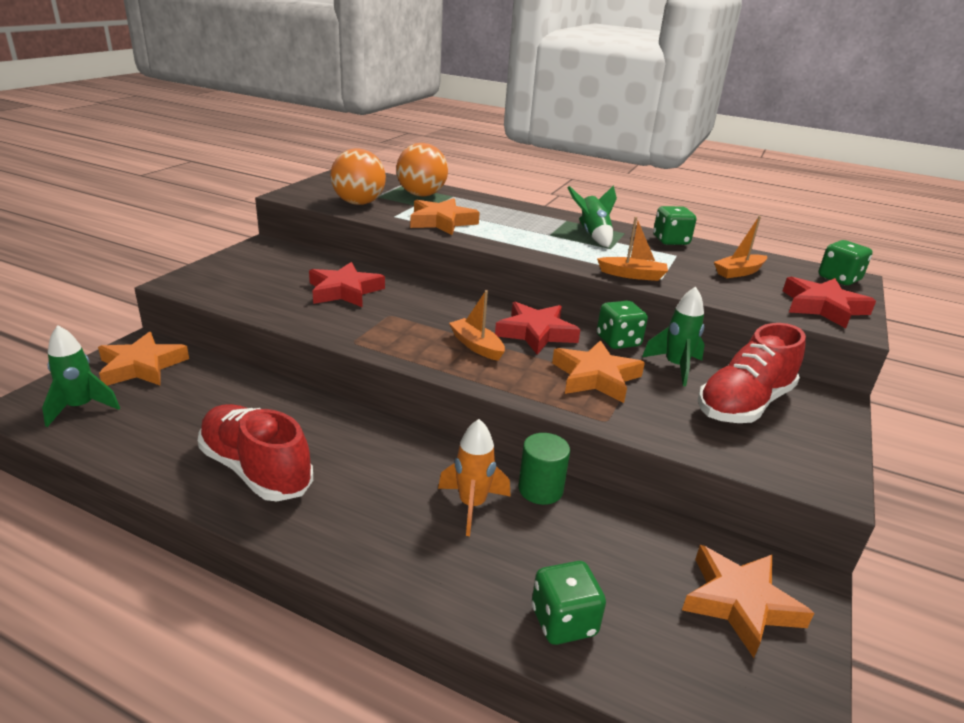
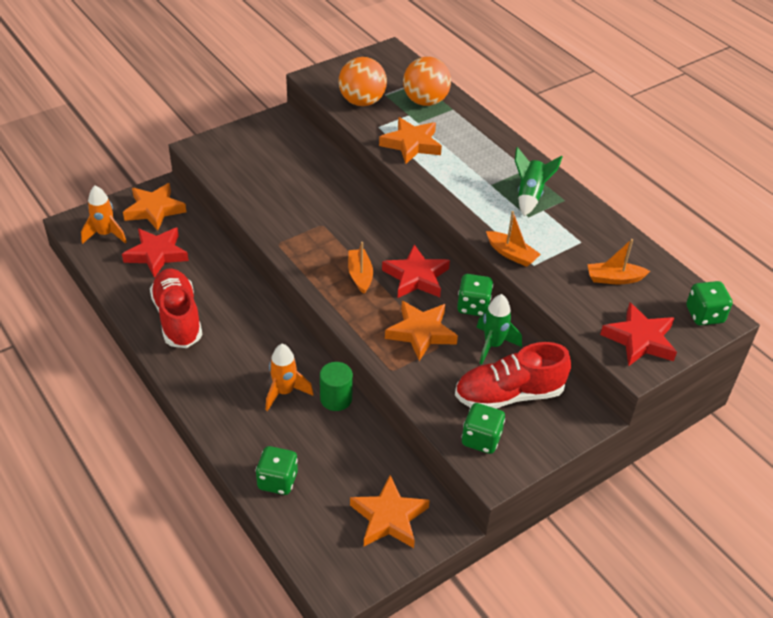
camera: 30 degrees right, 15 degrees up
(81, 407) = (105, 234): green rocket -> orange rocket
(344, 291) = (307, 189): red star -> red star (157, 254)
(670, 241) = (597, 222): green dice -> green dice (481, 439)

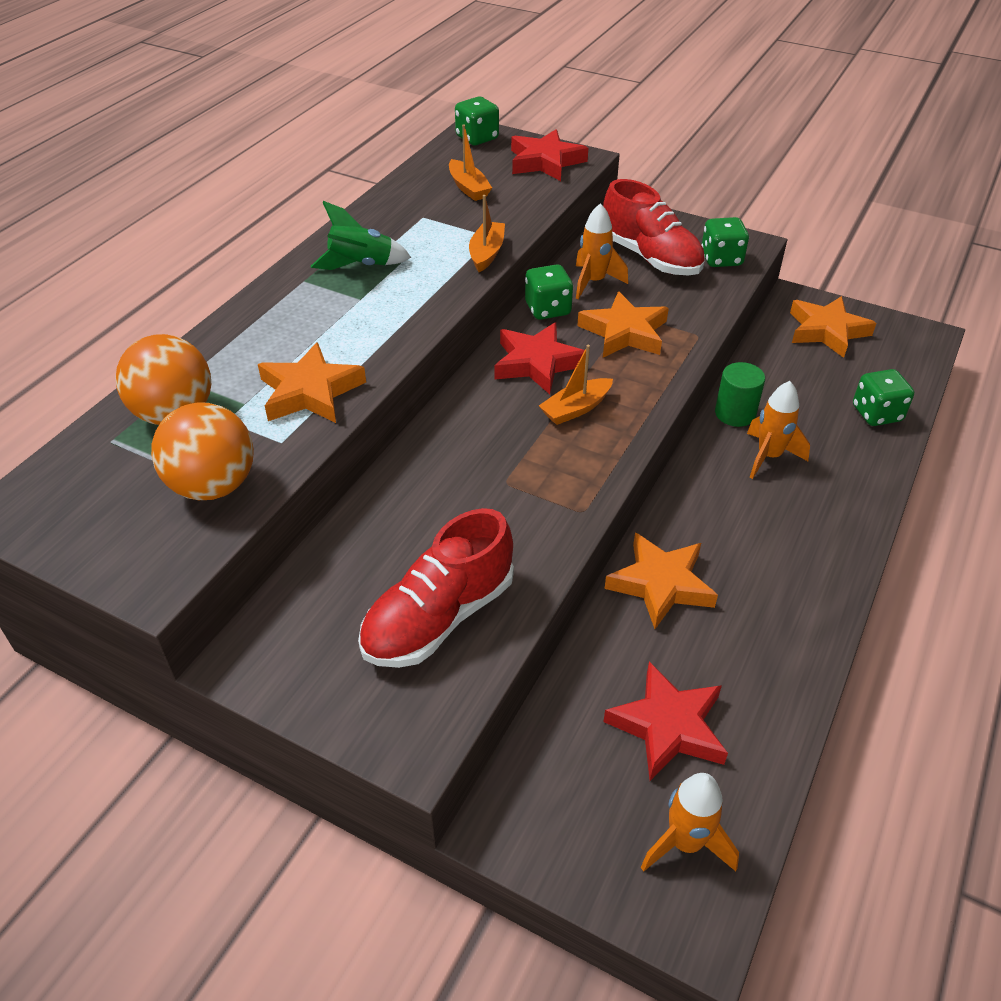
camera: 115 degrees left, 0 degrees up
(154, 210) = (566, 803): orange star -> orange star (660, 584)
(178, 318) = (763, 619): red shoe -> red shoe (439, 617)
(493, 345) = (594, 282): green rocket -> orange rocket

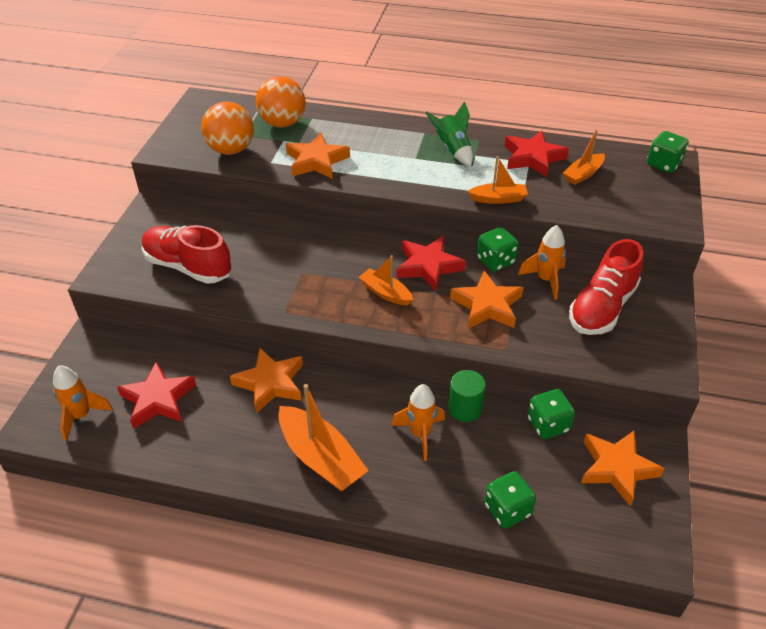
camera: 75 degrees right, 0 degrees up
(545, 162) = (653, 205): red star -> red star (533, 158)
(721, 259) = (628, 353): green dice -> green dice (548, 425)
(797, 551) = (320, 458): none -> orange boat

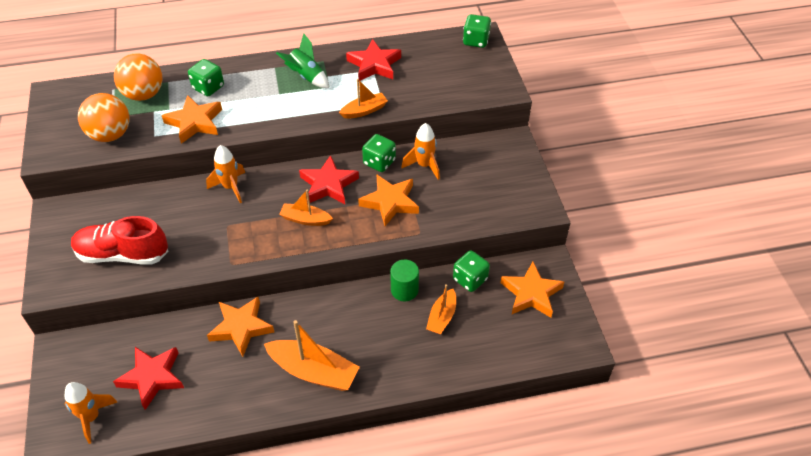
camera: 25 degrees left, 5 degrees up
(420, 434) = (380, 323): orange rocket -> orange rocket (230, 187)
(507, 510) = (470, 355): green dice -> green dice (208, 87)
(583, 174) = (420, 68): orange boat -> orange boat (442, 317)
(602, 308) = (475, 174): red shoe -> none

